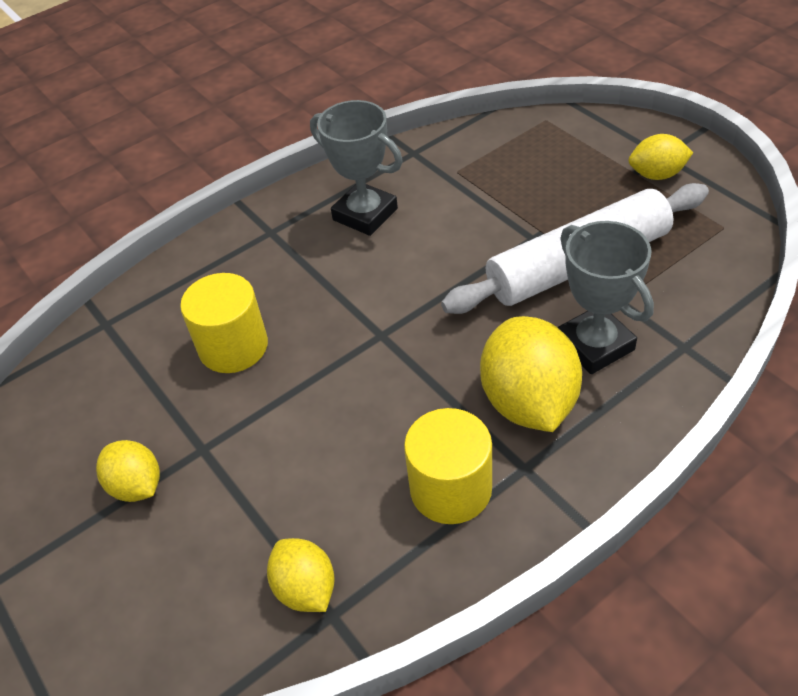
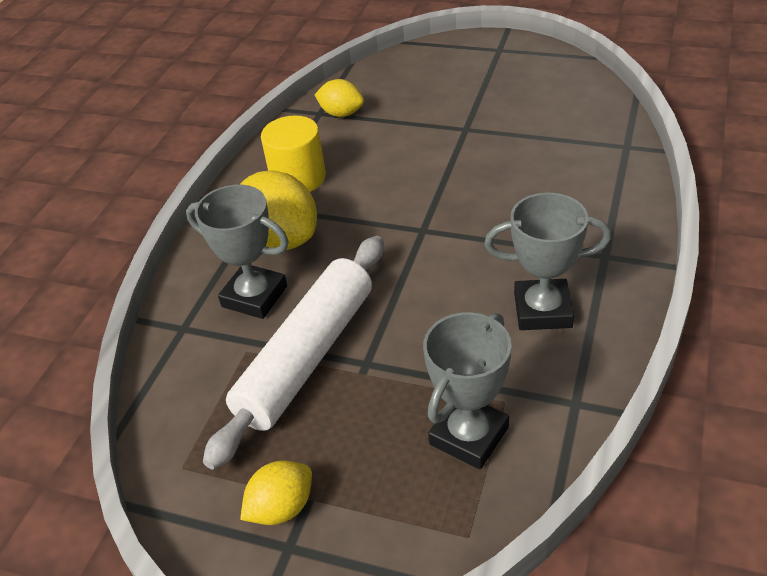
camera: 145 degrees right, 5 degrees down
(137, 486) = (479, 102): yellow lemon -> none
(233, 347) = (518, 176): yellow cylinder -> none
(499, 163) = (469, 436): none -> grey trophy

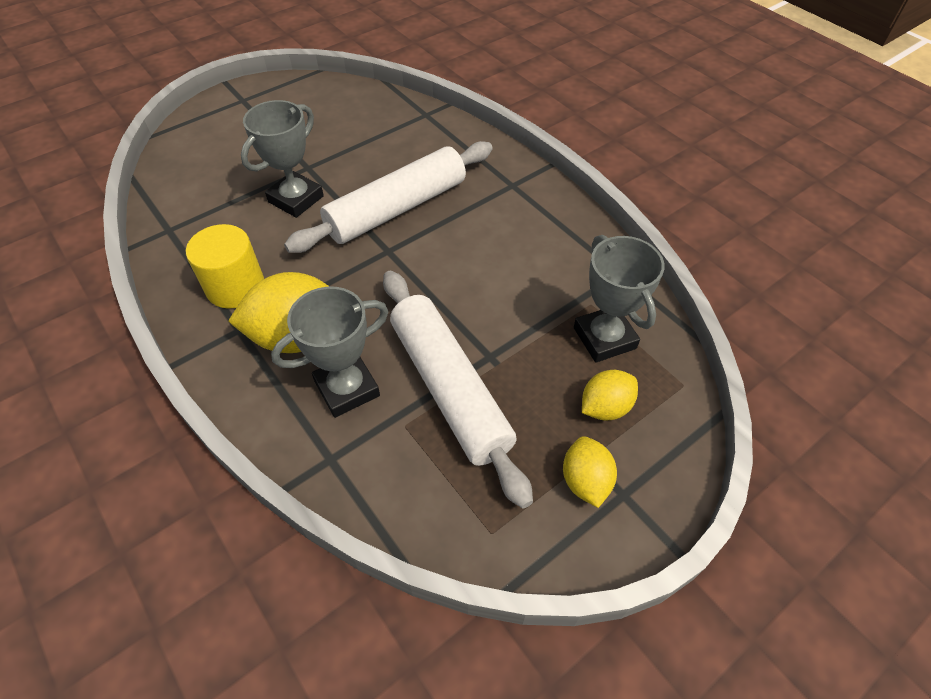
camera: 60 degrees left, 10 degrees up
(341, 113) = (190, 218): yellow lemon -> yellow lemon (605, 407)
(478, 204) = (396, 208): none -> white rolling pin
(542, 310) = (530, 239): grey trophy -> grey trophy (296, 199)

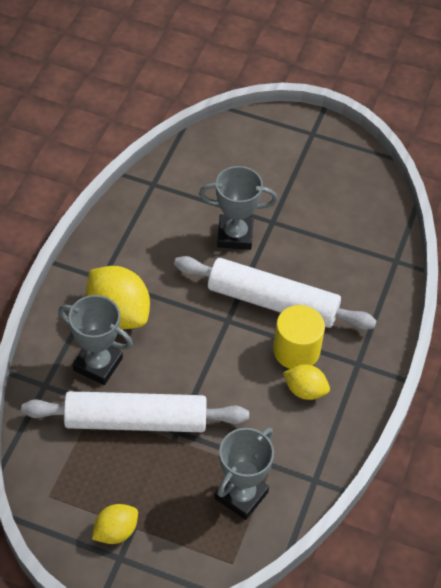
camera: 55 degrees right, 0 degrees up
(235, 287) = (133, 254): yellow cylinder -> yellow cylinder (296, 350)
(450, 388) = (136, 421): white rolling pin -> white rolling pin turned 60 degrees clockwise
(605, 407) = (180, 520): yellow lemon -> yellow lemon (305, 391)

